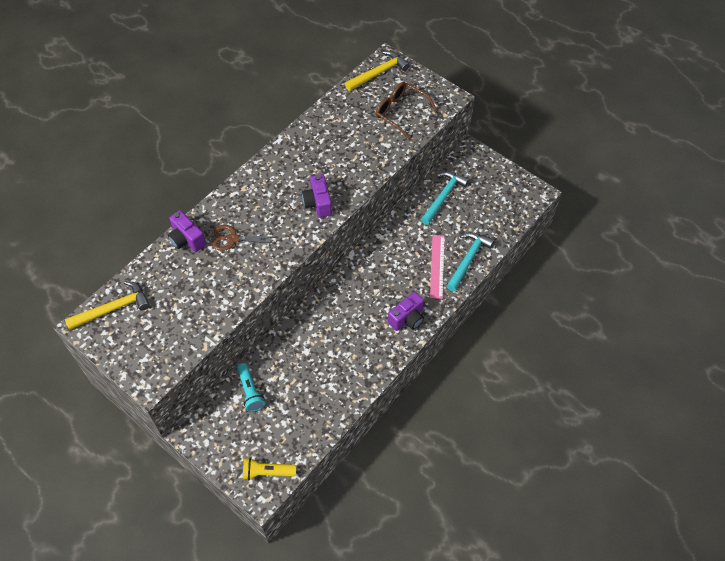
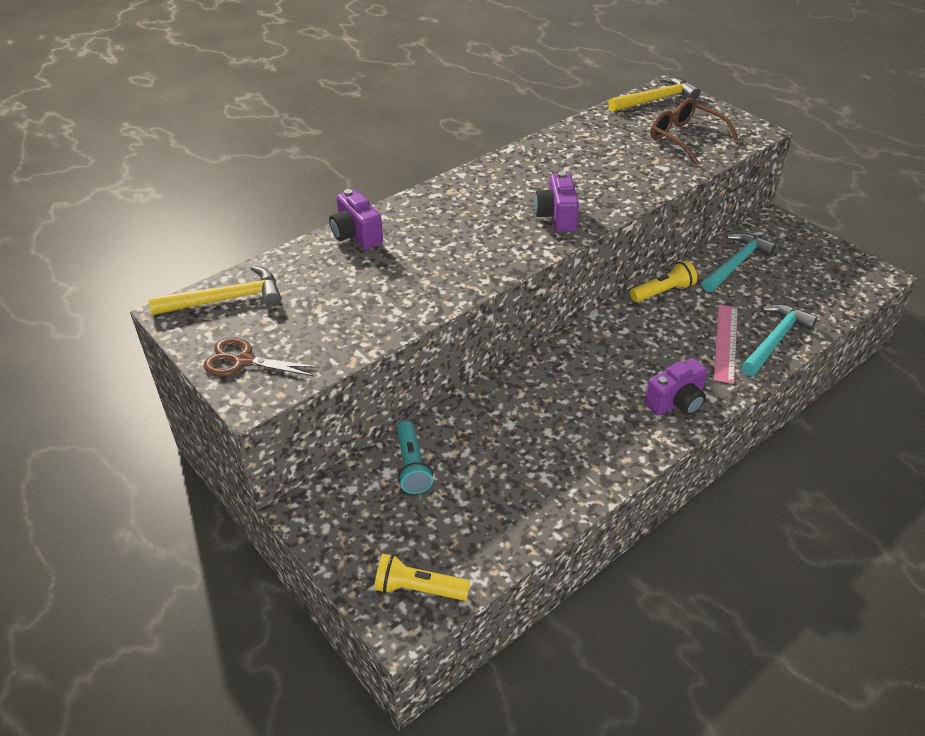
camera: 10 degrees right, 15 degrees down
(232, 238) = (423, 241): brown scissors -> brown scissors (243, 361)
(396, 228) = (663, 292): none -> yellow flashlight

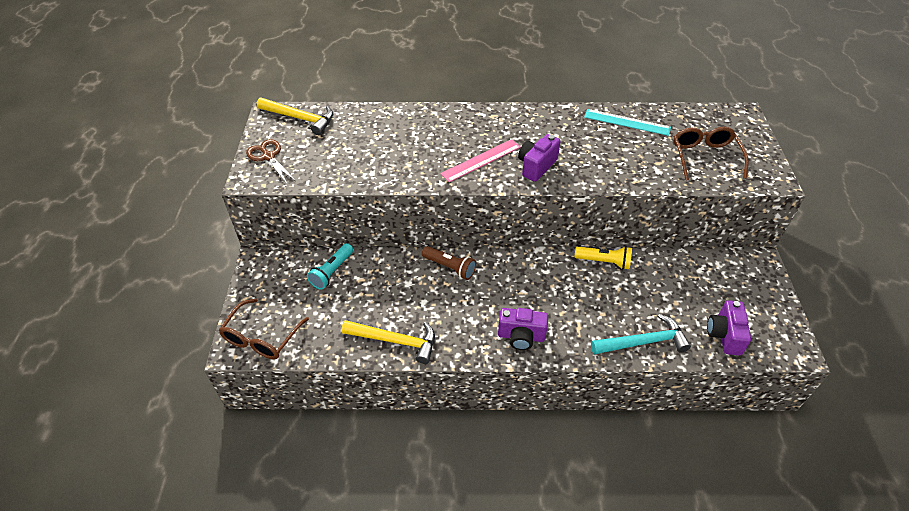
camera: 40 degrees right, 5 degrees up
(356, 235) = (406, 116): purple camera -> purple camera (724, 335)
(418, 588) = (262, 337): yellow flashlight -> brown glasses
(532, 382) = (450, 267): none -> brown flashlight
(584, 138) = (627, 122): none -> turquoise ruler
(655, 99) = (721, 118): yellow hammer -> yellow hammer (395, 341)
(725, 342) = (605, 321): pink ruler -> pink ruler (481, 160)
(736, 264) = (684, 274): turquoise hammer -> none

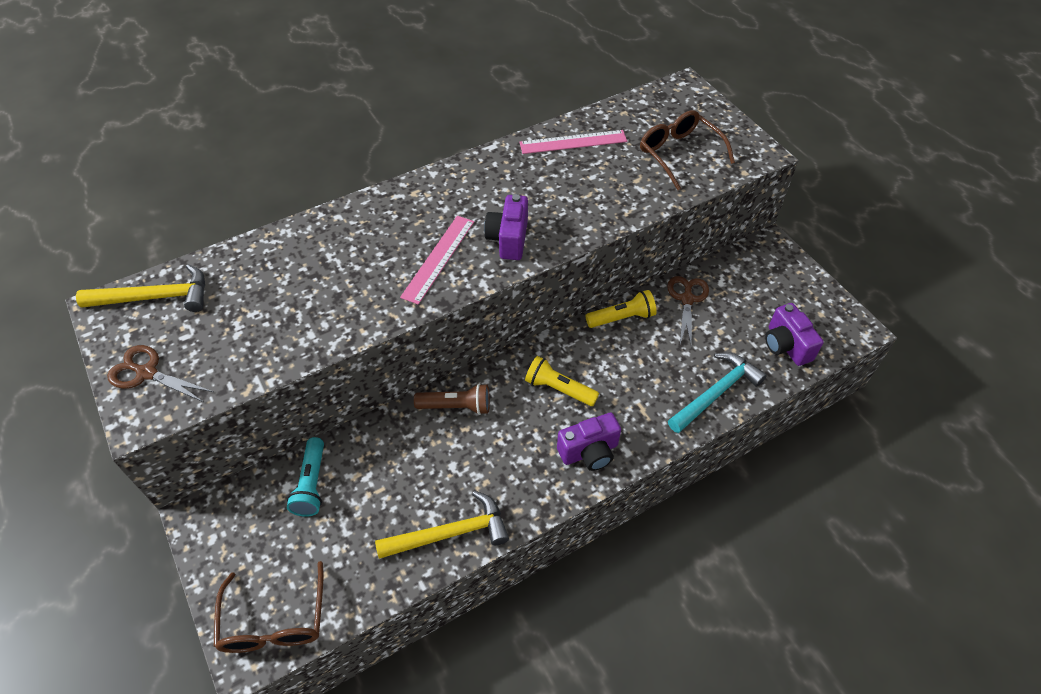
camera: 30 degrees left, 5 degrees up
(526, 287) = (559, 389): none -> yellow flashlight
(627, 122) = (573, 142): turquoise ruler -> pink ruler
(664, 270) = (687, 299): none -> brown scissors

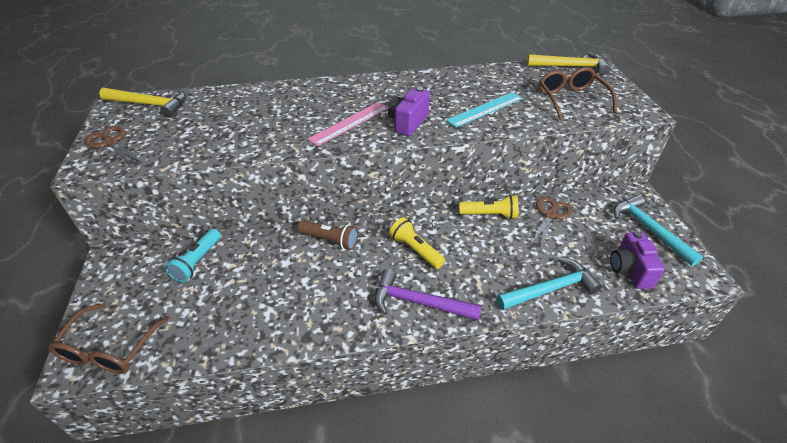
camera: 20 degrees right, 10 degrees down
(450, 533) = (275, 328): yellow hammer -> yellow hammer (571, 66)
(573, 142) = (488, 78): pink ruler -> none
(589, 194) = (485, 109): none -> turquoise ruler
(589, 452) = (419, 302): purple camera -> purple hammer
(792, 288) = (649, 229): none -> turquoise hammer

